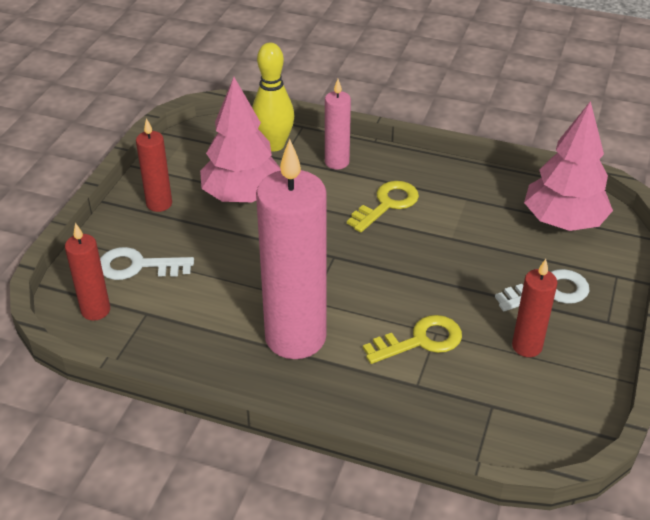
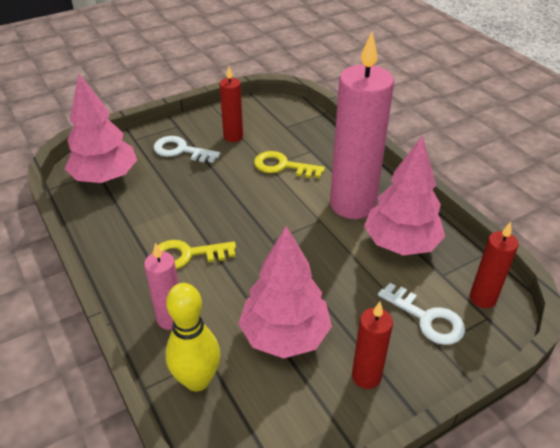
camera: 140 degrees left, 0 degrees up
(209, 322) = (401, 243): none -> pink tree

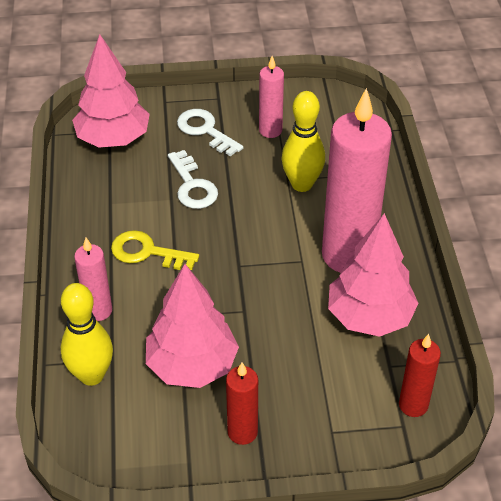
camera: 25 degrees right, 5 degrees up
(233, 136) = (270, 130): red candle -> pink candle
(282, 166) = (302, 184): yellow key -> yellow bowling pin
(427, 319) = (340, 403): white key -> white key (192, 186)

